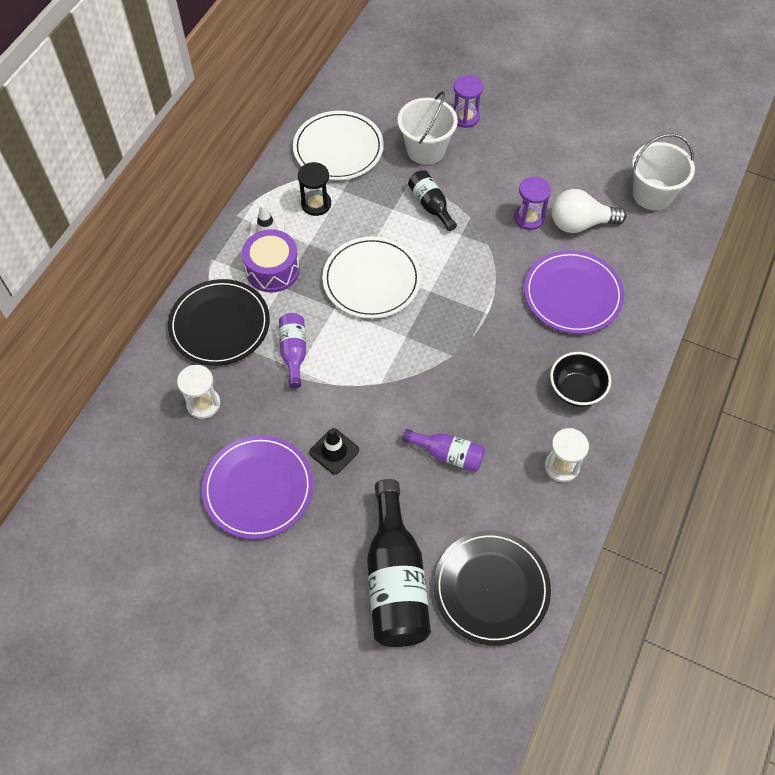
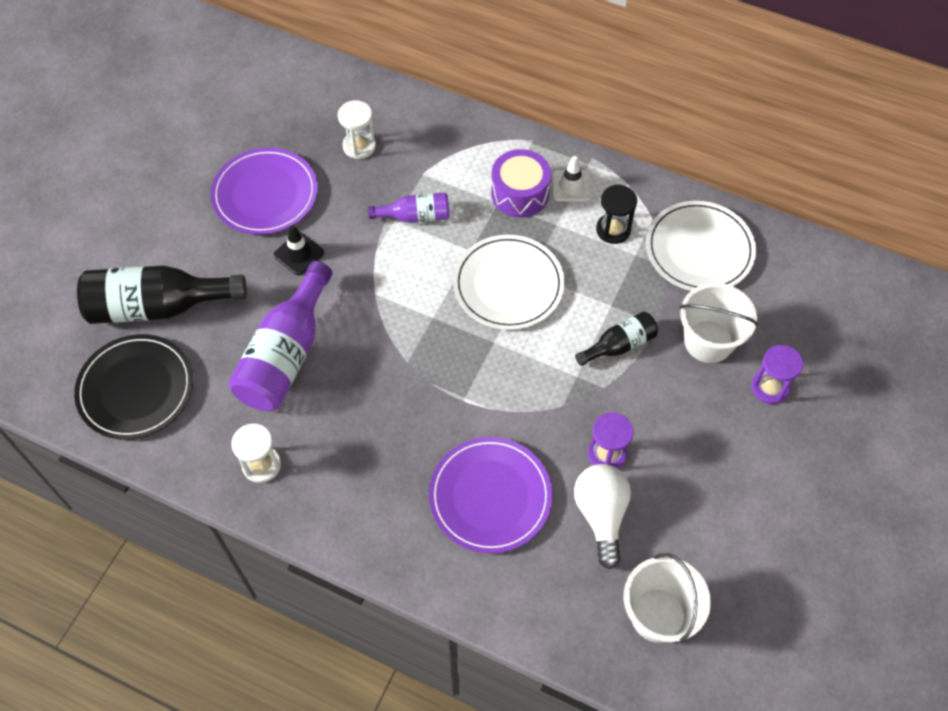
camera: 90 degrees right, 0 degrees up
(219, 324) = (450, 152): black plate -> none
(448, 454) = (286, 355): purple bottle -> purple bottle, size x1.88
(576, 390) = (356, 488): black bowl -> none

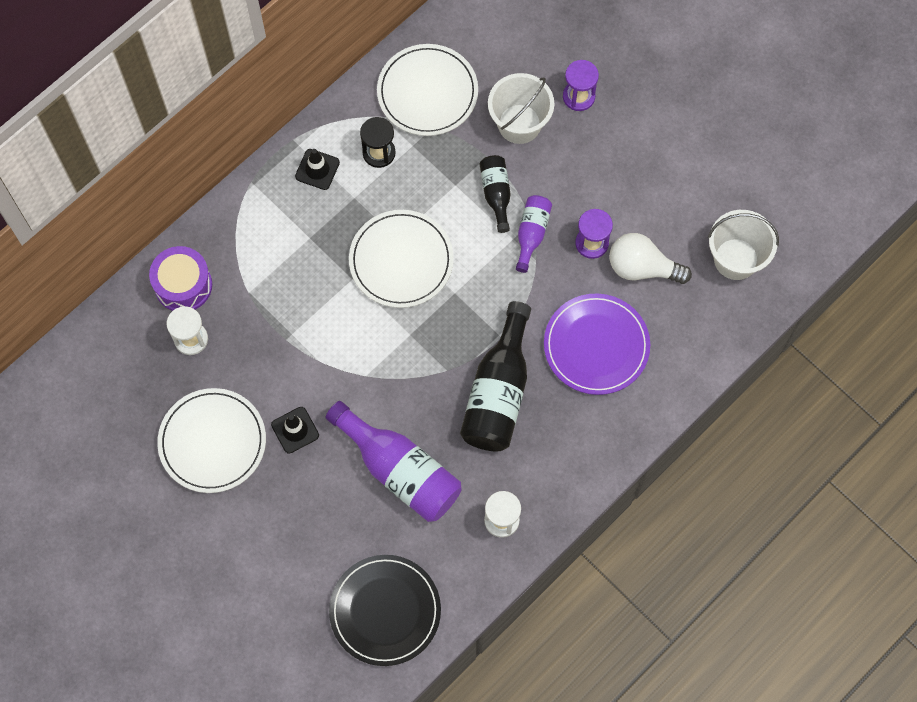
camera: 70 degrees left, 10 degrees up
(157, 306) = (303, 572): black bottle -> black bottle (498, 392)
(265, 194) = (212, 442): purple plate -> white plate
(415, 216) = (295, 314): purple bottle -> purple bottle (531, 234)
(520, 193) = (307, 215): purple drum -> purple drum (183, 285)
(571, 186) = (317, 169): white traffic cone -> black traffic cone

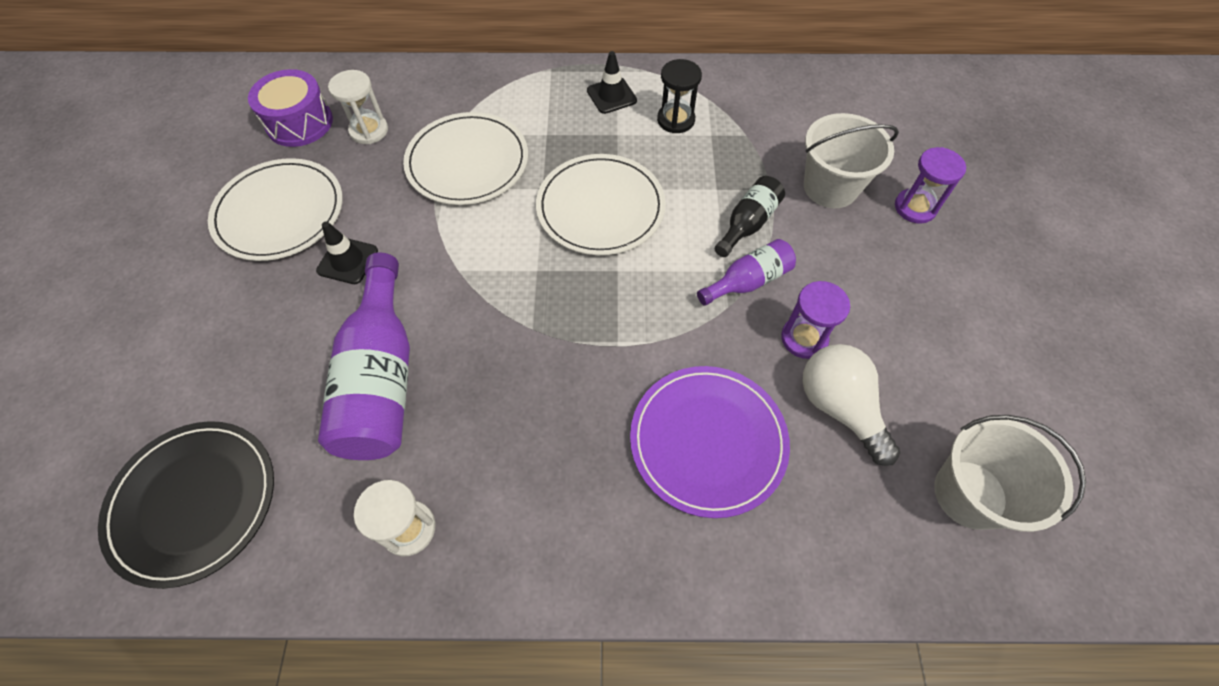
camera: 45 degrees right, 10 degrees down
(183, 285) = (414, 93): purple drum -> purple drum (299, 123)
(427, 92) = (767, 109): white plate -> white plate (467, 162)
(498, 392) = (556, 394): black bottle -> none

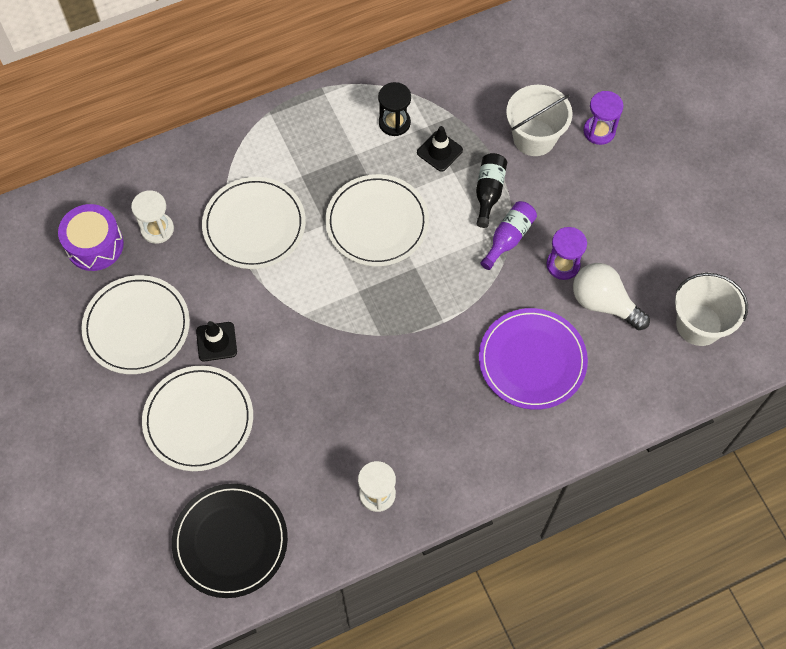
camera: 25 degrees left, 5 degrees up
(268, 336) = (198, 419): none -> white plate
(381, 378) = (298, 413): purple bottle -> none
(611, 96) = (333, 119): black traffic cone -> black traffic cone (439, 151)

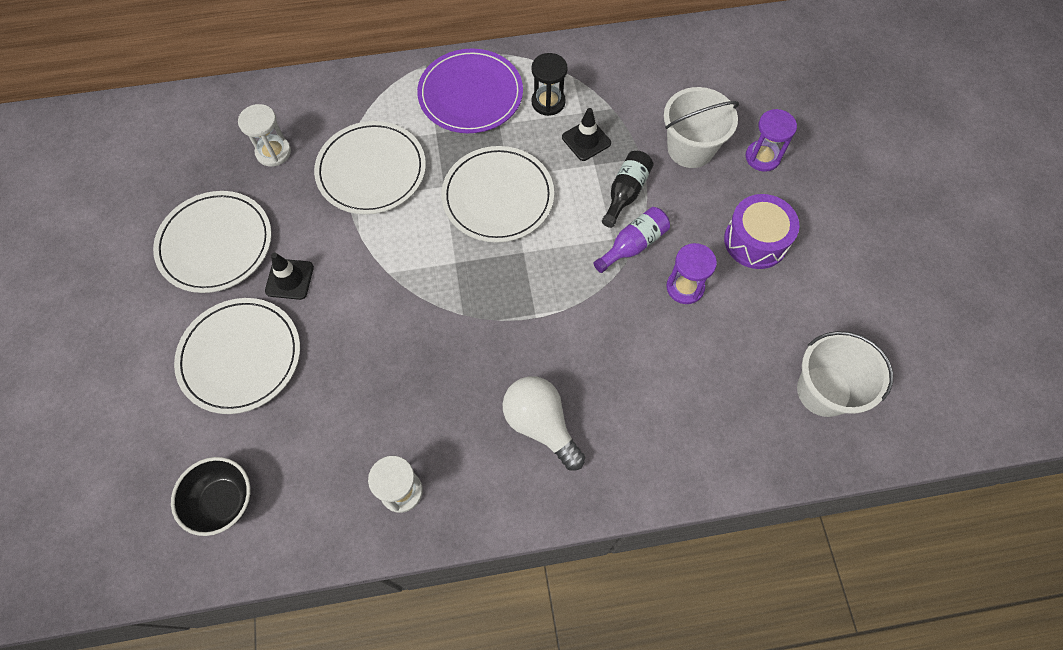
camera: 15 degrees right, 0 degrees up
(95, 245) = (206, 153): purple drum -> purple drum (755, 241)
(230, 541) = (223, 501): black plate -> black bowl
(532, 360) = (621, 384): purple plate -> purple plate (470, 94)
(603, 303) = (719, 340): white light bulb -> white light bulb (541, 424)

